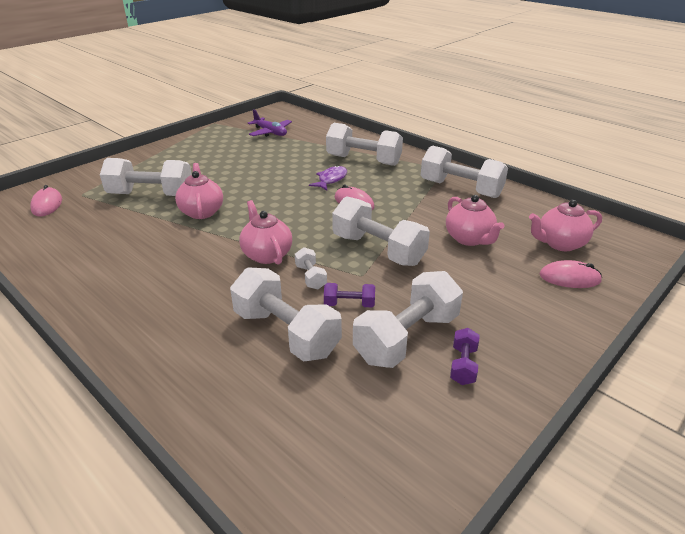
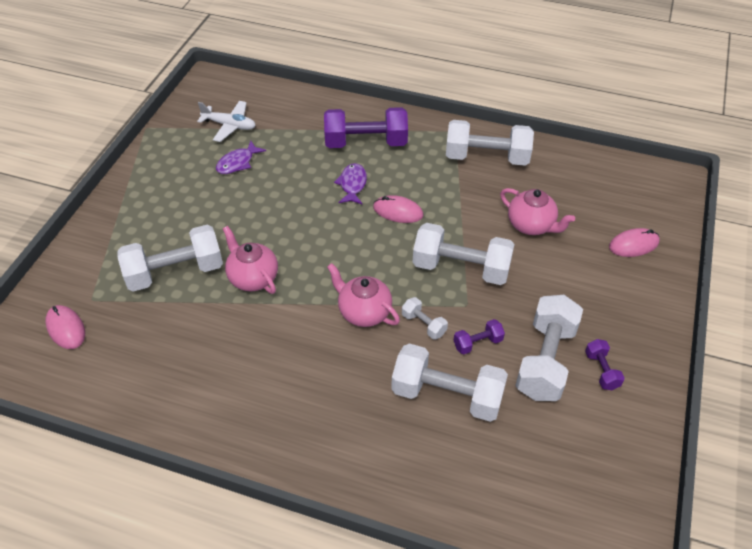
camera: 25 degrees left, 15 degrees up
(256, 151) = (237, 163): none -> purple fish
(270, 132) = (229, 125): purple plane -> white plane
(363, 160) = (366, 143): white dumbbell -> purple dumbbell
(560, 244) = (608, 205): pink teapot -> none

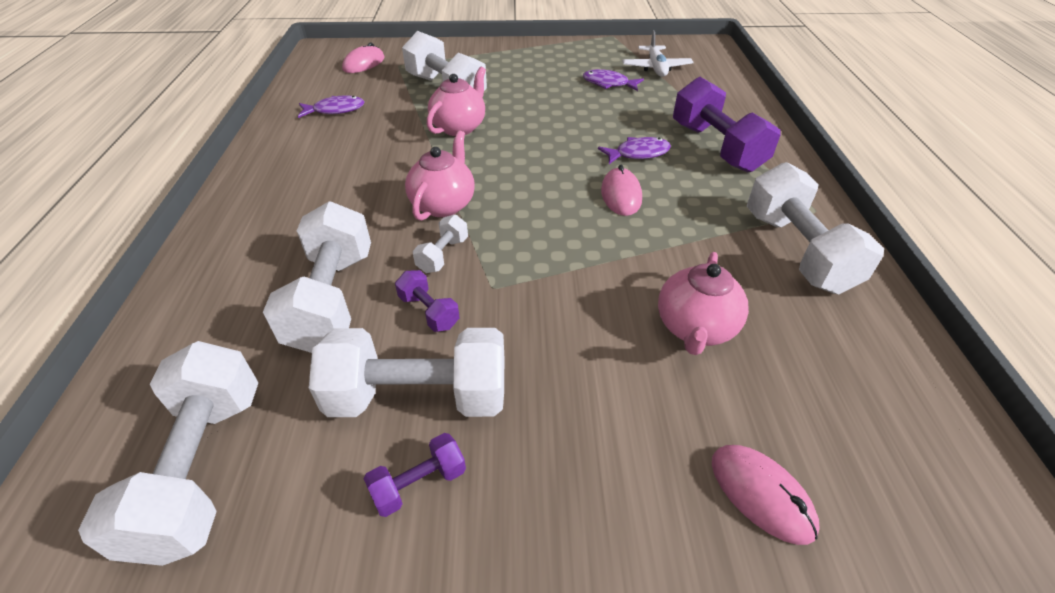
camera: 70 degrees right, 5 degrees down
(162, 366) = (335, 110): none -> purple fish
(461, 268) = (557, 268): white dumbbell -> white dumbbell (202, 468)

